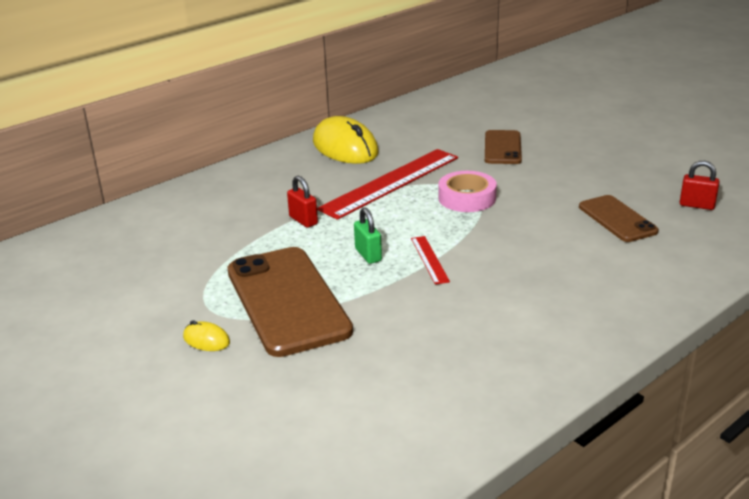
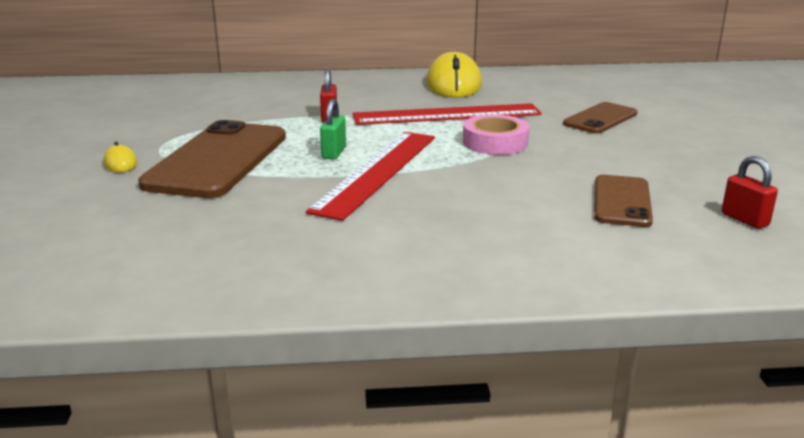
camera: 35 degrees right, 5 degrees down
(429, 259) = (377, 172): red ruler -> red ruler, size x2.25

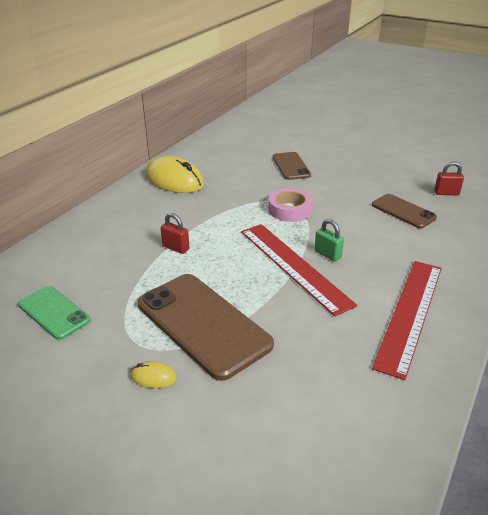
camera: 55 degrees left, 10 degrees up
(172, 109) = (54, 312): none -> green phone
(334, 153) = (244, 270): green padlock -> green padlock (327, 254)
(447, 115) = (226, 205): red ruler -> red ruler (410, 314)

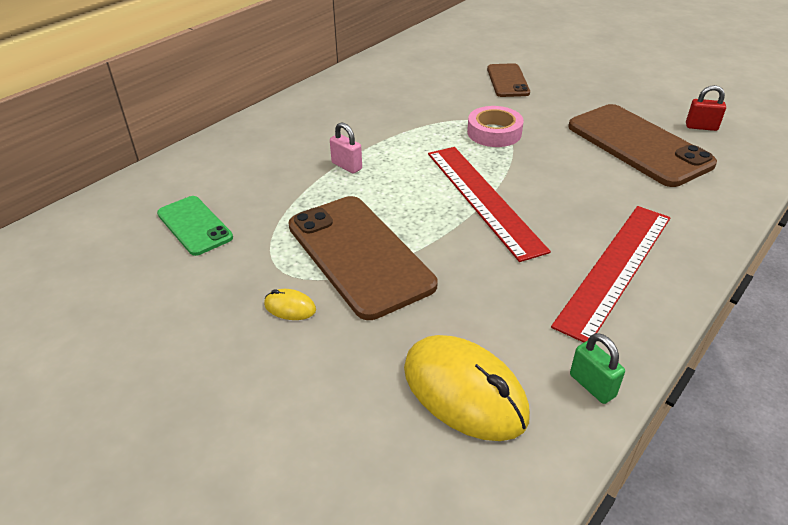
camera: 10 degrees right, 5 degrees up
(174, 180) = (362, 88): yellow mouse -> yellow mouse (464, 392)
(176, 248) = (346, 166): red padlock -> pink padlock
(327, 254) = (528, 189): green padlock -> green padlock (592, 385)
(403, 211) = (638, 145): brown phone -> brown phone, size x1.81

